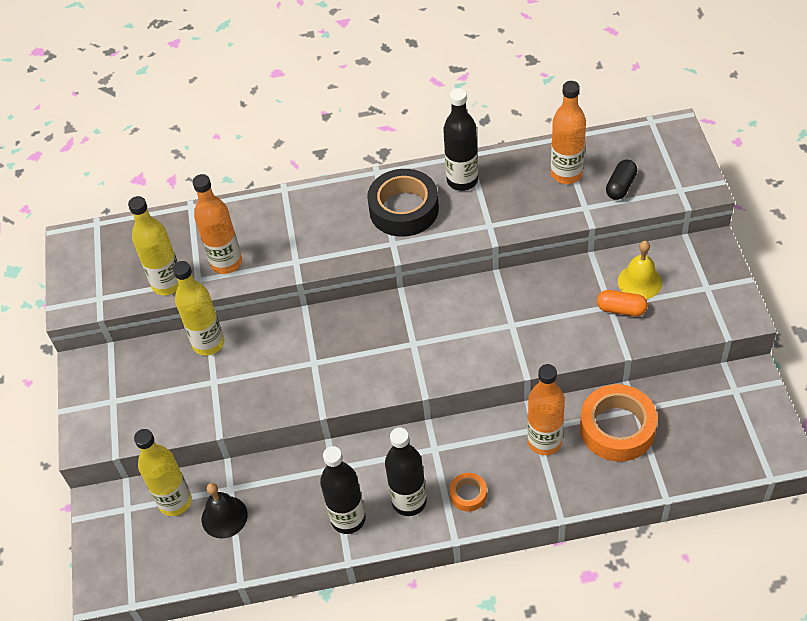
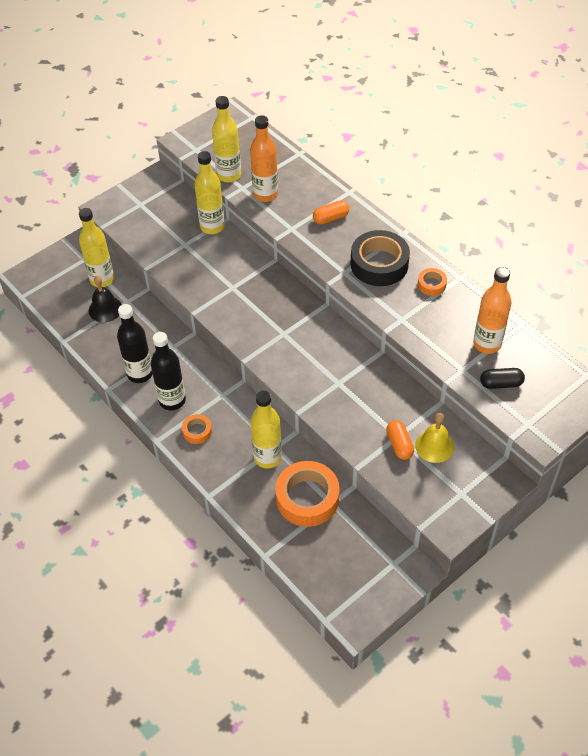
camera: 55 degrees right, 0 degrees up
(308, 221) = (331, 218): none -> orange capsule
(462, 180) = (431, 284): black bottle -> orange tape
(544, 441) = (267, 457): orange bottle -> yellow bottle

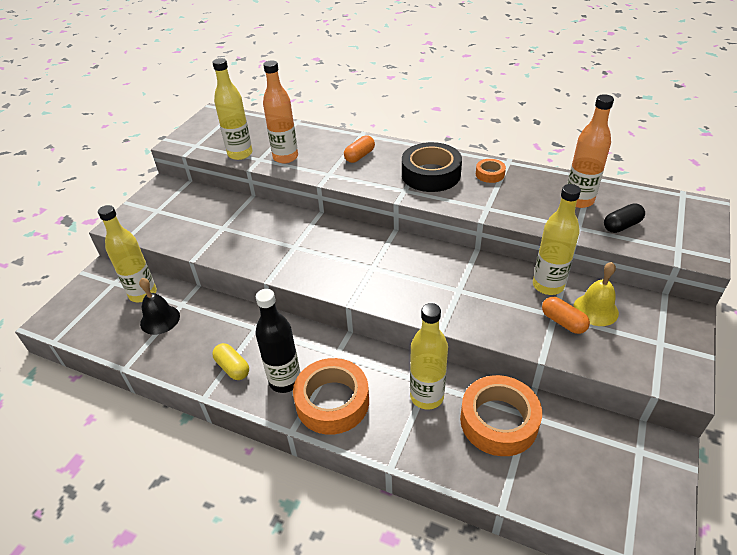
camera: 25 degrees left, 10 degrees down
(140, 373) = (232, 368): black bottle -> yellow capsule
(197, 431) = (332, 402): orange tape -> orange tape, size x2.06
(212, 226) = (242, 205): yellow bottle -> yellow bottle (548, 285)

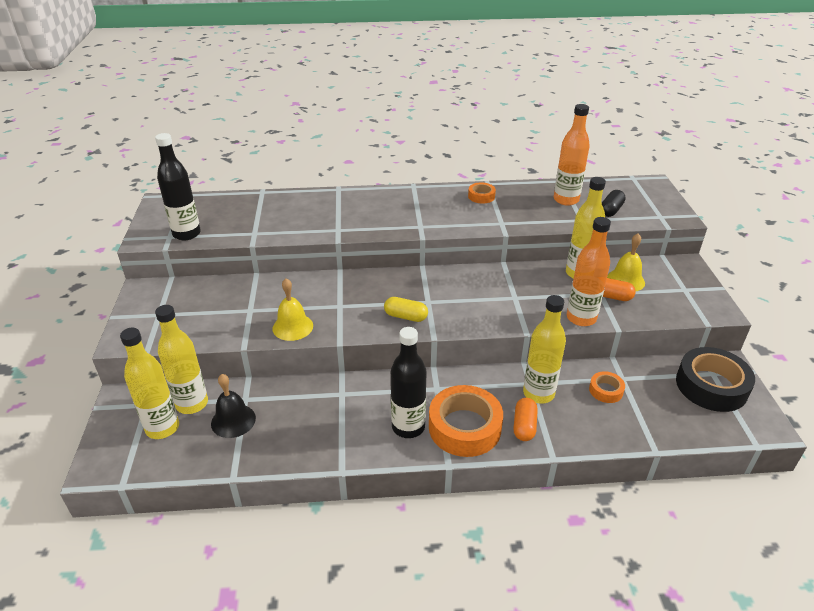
camera: 30 degrees left, 5 degrees down
(209, 146) = (187, 234): none -> black bottle
(232, 368) = (348, 435): yellow capsule -> yellow capsule (405, 316)
(240, 154) = (228, 233): yellow bottle -> yellow bottle (162, 428)
(242, 254) = (292, 327): none -> yellow bell
(285, 157) = (281, 225): orange bottle -> orange bottle (581, 318)
(359, 156) = (354, 208): orange capsule -> orange capsule (524, 426)
(431, 174) = (432, 208): black tape -> black tape (711, 386)
(498, 421) = (606, 390): orange tape -> orange tape, size x0.48

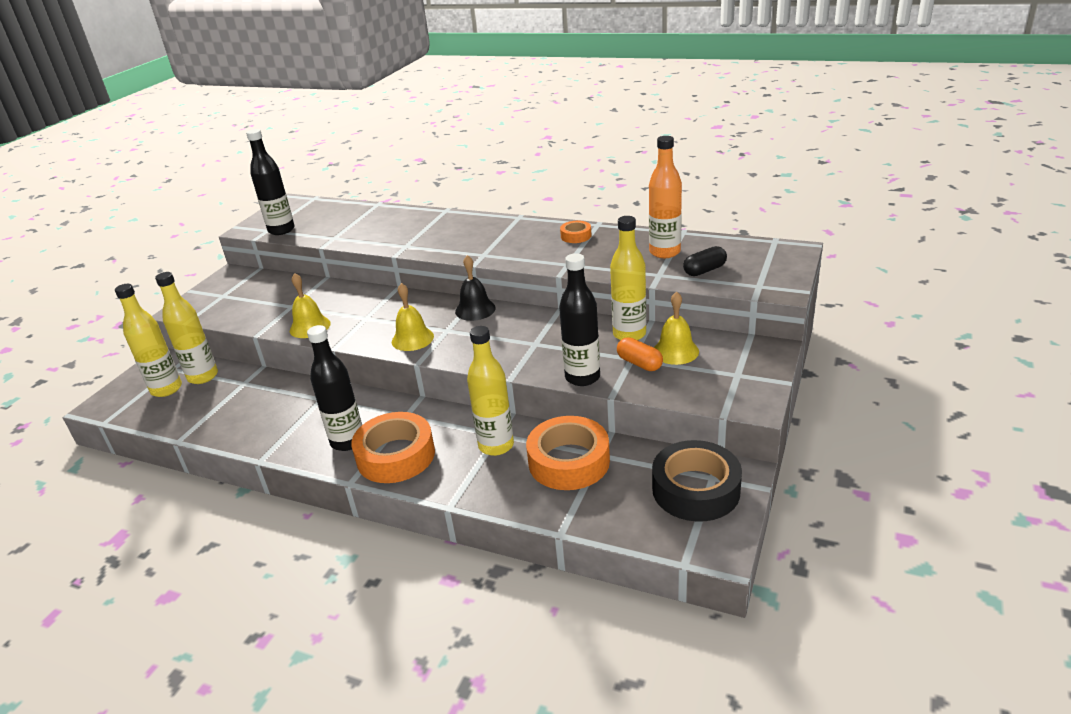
camera: 30 degrees right, 5 degrees down
(233, 420) = (219, 397): black bell -> black bell (475, 309)
(405, 316) = (412, 339): yellow capsule -> yellow bell
(524, 426) = (451, 470): orange capsule -> none
(581, 318) = (582, 377): orange bottle -> black bottle
(606, 390) = (569, 461): orange tape -> orange tape, size x2.06

